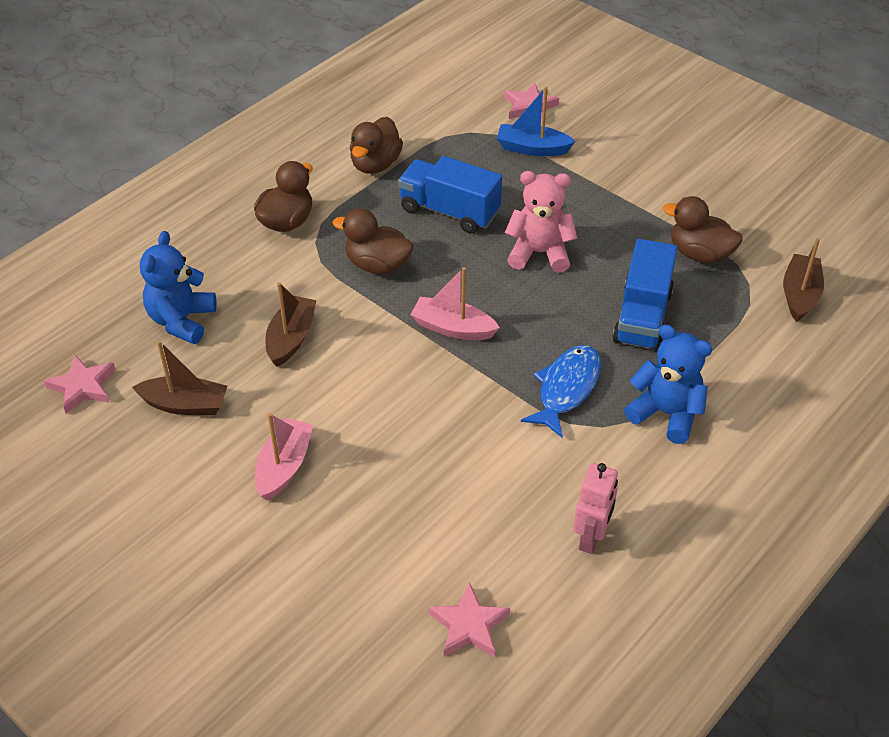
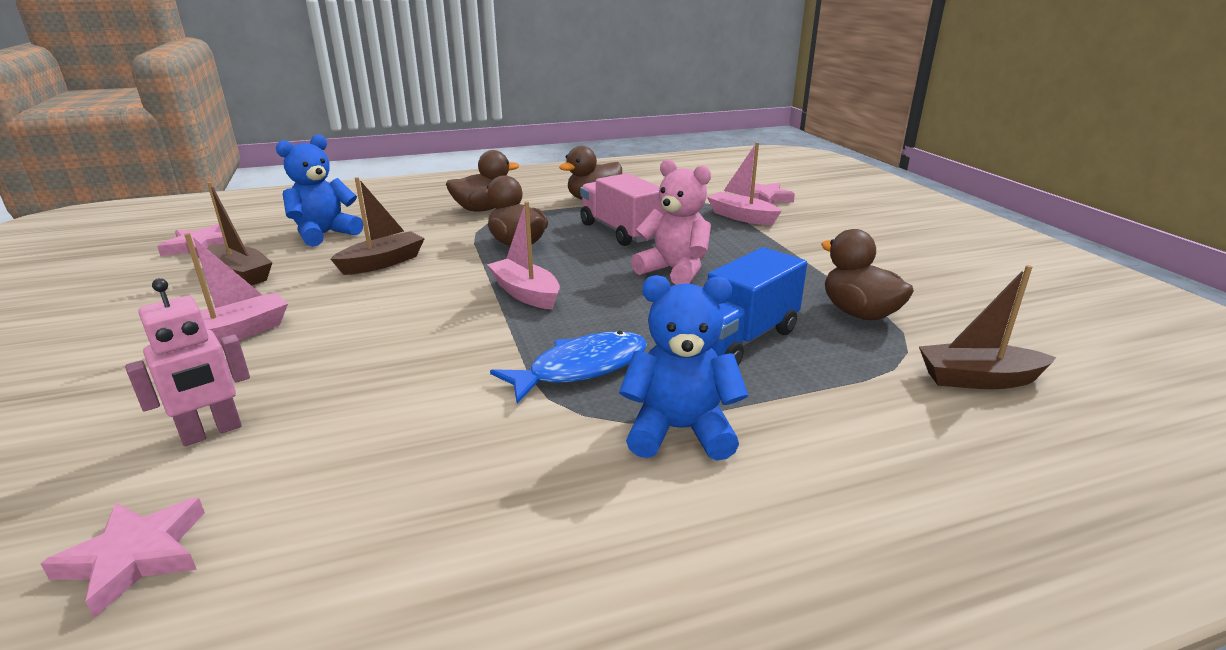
camera: 30 degrees right, 20 degrees down
(449, 211) = (621, 231): blue truck -> pink truck
(532, 148) = (741, 217): blue boat -> pink boat
(591, 538) = (422, 525): pink robot -> pink robot (212, 432)
(666, 413) = (679, 431): blue teddy bear -> blue teddy bear turned 60 degrees counterclockwise
(800, 295) = (978, 379): brown boat -> brown boat turned 135 degrees counterclockwise

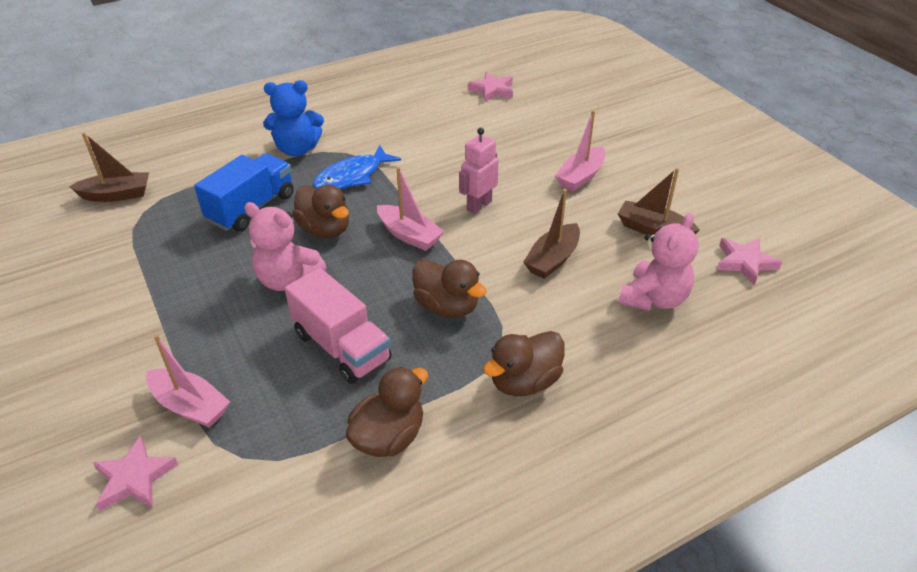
camera: 170 degrees right, 15 degrees up
(212, 432) = (518, 126): pink robot -> pink robot (478, 205)
(324, 234) = (653, 298): blue teddy bear -> pink teddy bear
(859, 313) = (152, 243): brown duck -> brown duck (325, 229)

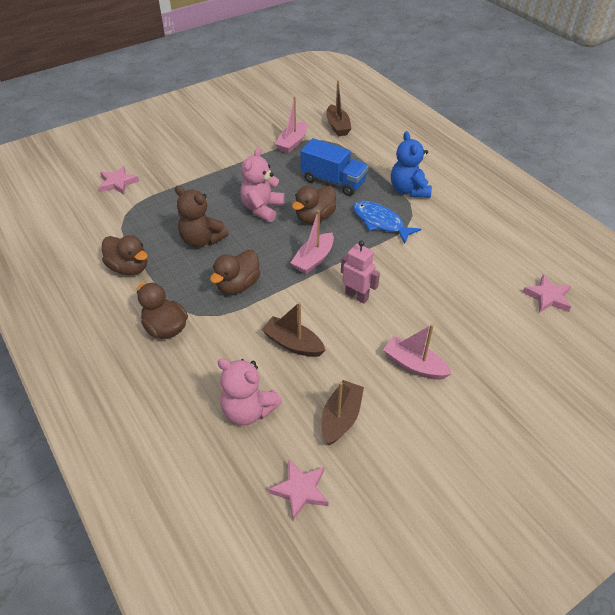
camera: 85 degrees right, 5 degrees up
(190, 406) = (161, 190): pink boat -> pink boat (292, 143)
(341, 347) = (202, 240): pink truck -> brown teddy bear

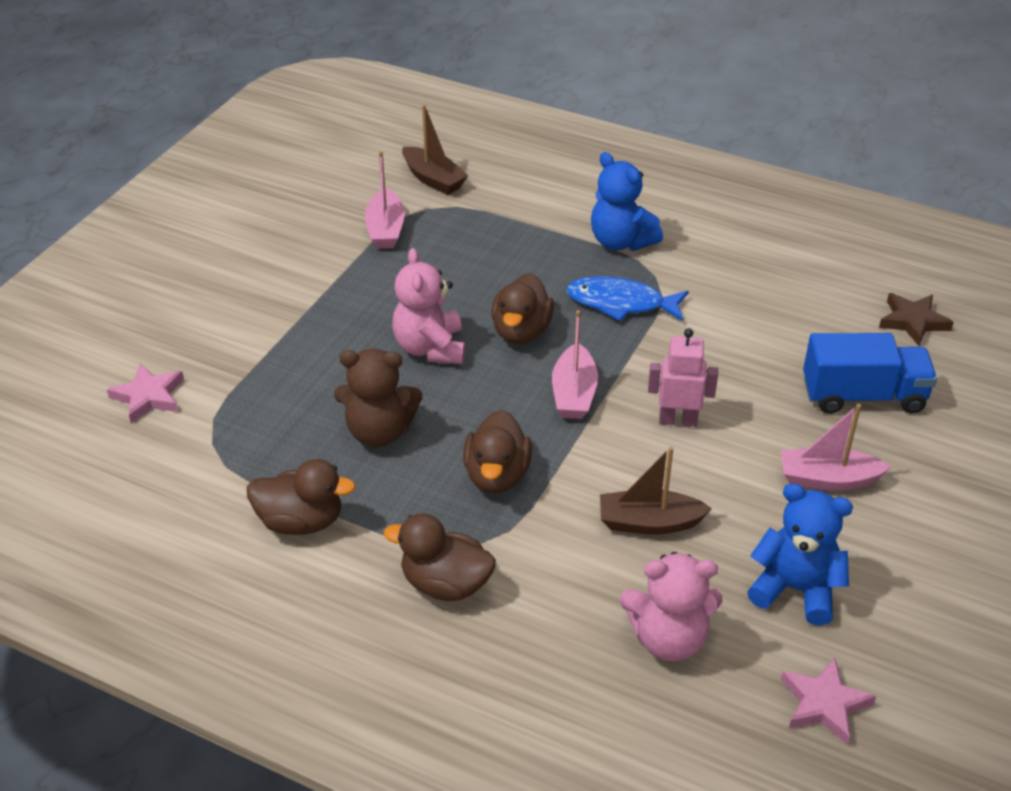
camera: 30 degrees left, 5 degrees down
(333, 181) = (501, 267): blue truck -> blue truck (863, 396)
(341, 418) = (795, 589): brown boat -> blue teddy bear
(547, 297) = (913, 321): pink star -> brown star

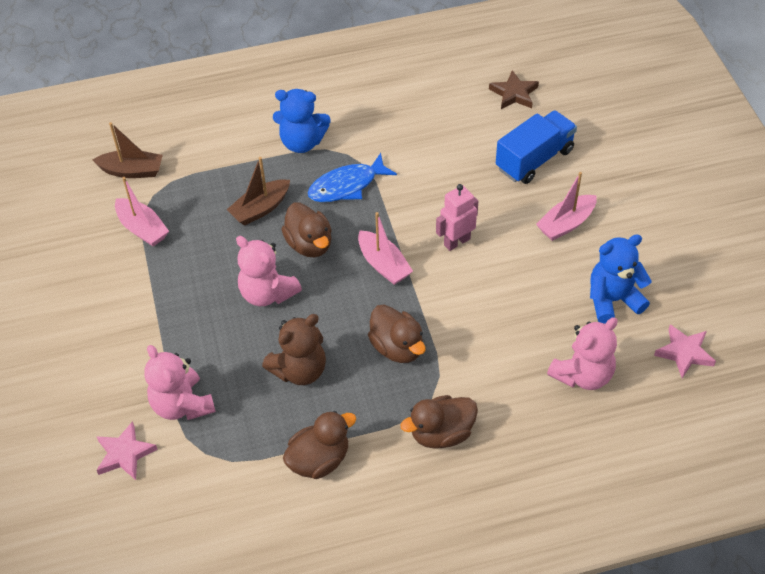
camera: 40 degrees left, 10 degrees up
(242, 390) = (182, 405): none -> pink teddy bear
(649, 522) = (506, 315): brown boat -> brown boat (260, 209)

